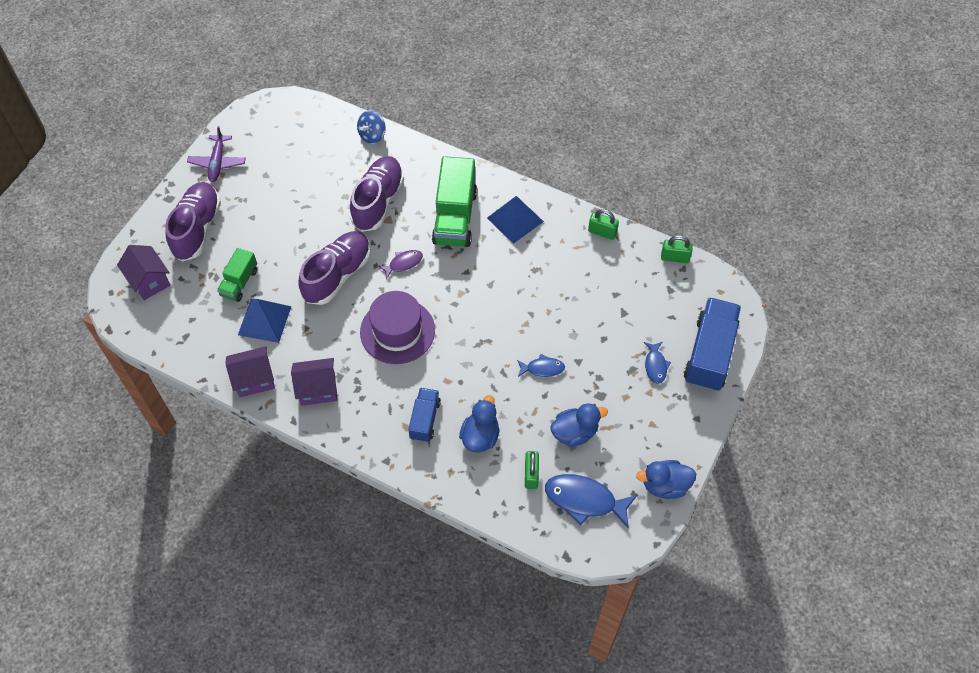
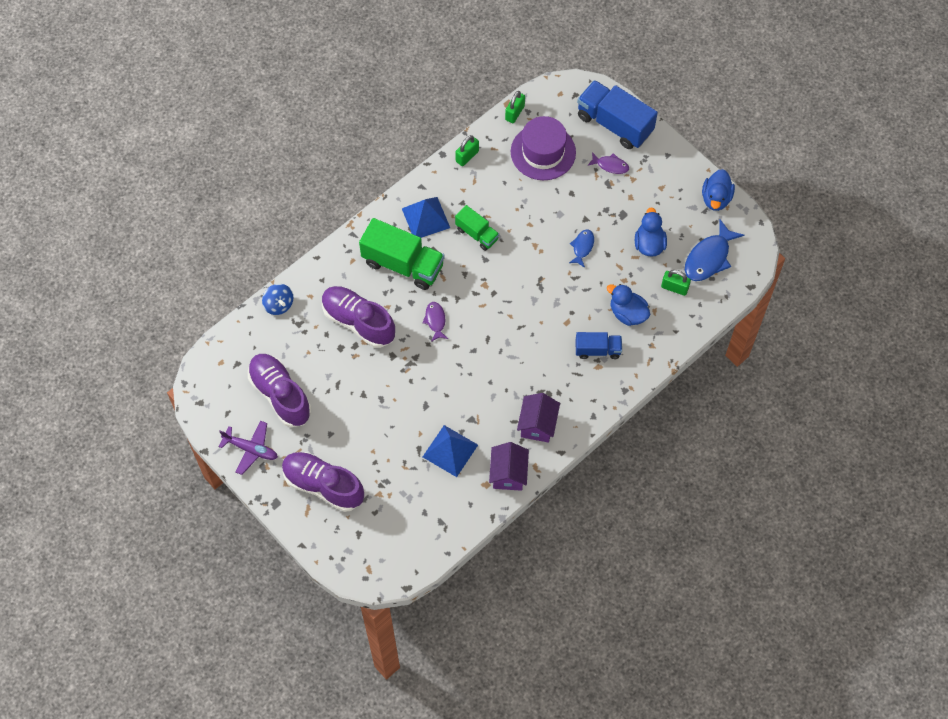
camera: 70 degrees left, 5 degrees up
(149, 281) = (366, 541): purple house -> none
(239, 282) = (400, 462): green truck -> green truck (477, 234)
(337, 275) = (426, 378): purple shoe -> purple shoe (280, 395)
(397, 331) = (503, 346): purple hat -> purple hat (543, 152)
(425, 420) = (597, 350): blue truck -> blue truck turned 150 degrees clockwise
(655, 365) = (610, 165): blue fish -> purple fish

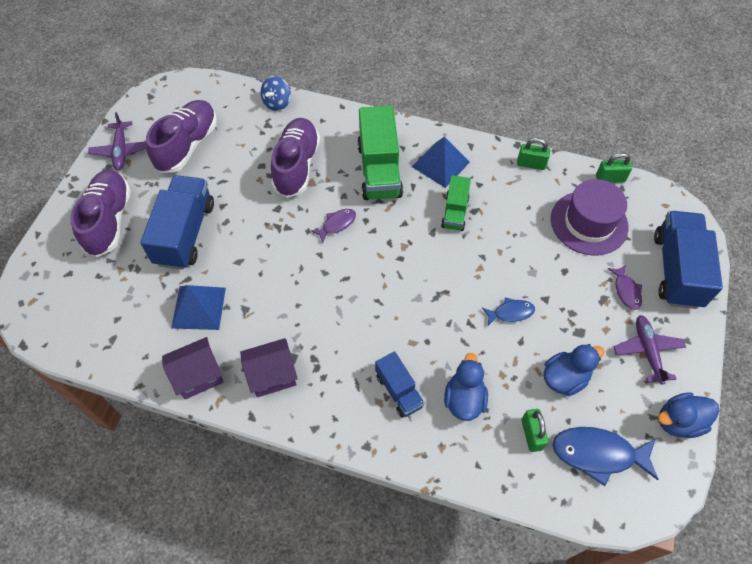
camera: 60 degrees right, 5 degrees down
(374, 433) = (185, 233): none -> blue truck
(660, 183) = (647, 351): none -> purple plane

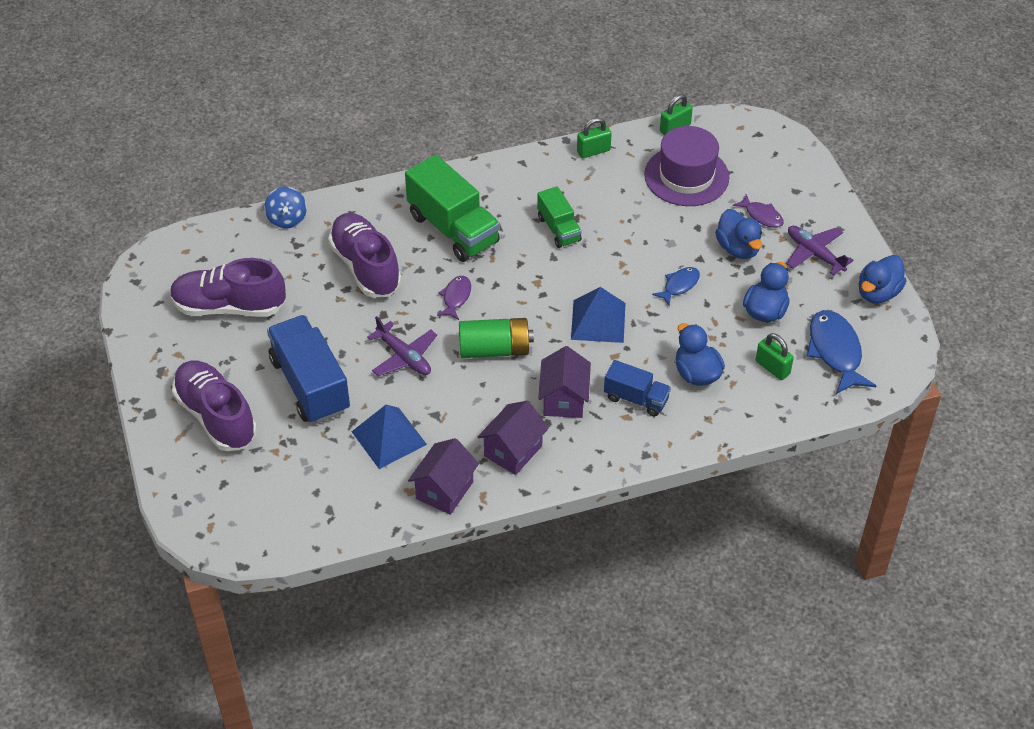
camera: 35 degrees left, 10 degrees down
(121, 150) = (159, 348): purple plane -> purple plane (404, 357)
(187, 145) = (229, 306): purple shoe -> purple shoe turned 75 degrees counterclockwise
(329, 282) = (494, 349): none -> green battery
(344, 356) = (564, 399): none -> purple house
(440, 164) = (508, 193): blue pyramid -> blue pyramid (598, 321)
(584, 308) = (738, 248): none -> blue duck
(598, 454) = (835, 352): blue fish -> blue fish turned 105 degrees clockwise
(676, 270) = (790, 177): blue truck -> none

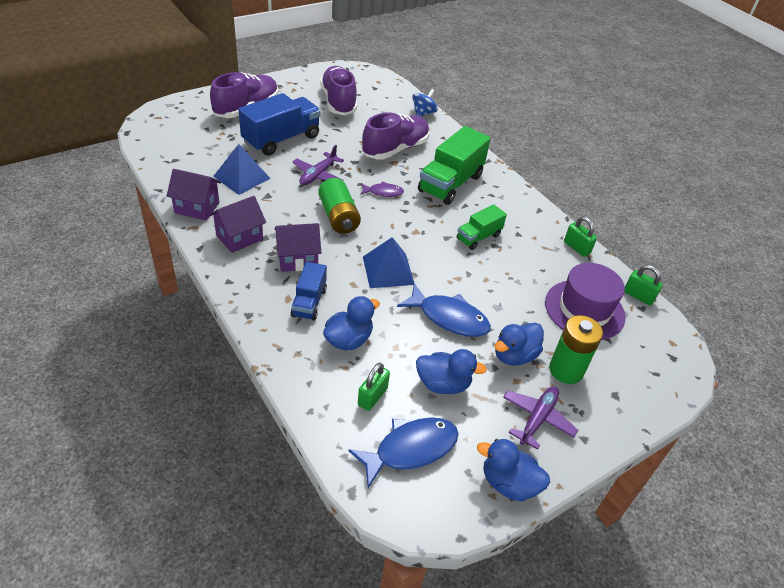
camera: 70 degrees right, 5 degrees down
(287, 219) = (423, 113): blue spinning top -> blue spinning top turned 150 degrees clockwise
(513, 451) = (239, 237): purple house -> purple house turned 60 degrees counterclockwise
(679, 285) = (449, 317): blue fish -> blue fish, size x1.79
(762, 216) = (566, 370): purple fish -> green battery

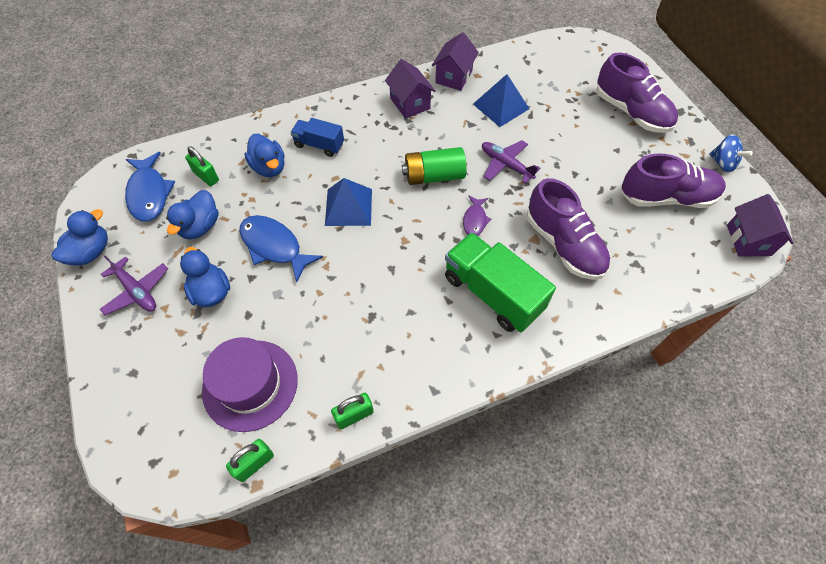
camera: 105 degrees right, 15 degrees up
(281, 139) = (572, 138): blue truck -> none
(298, 259) = (375, 141): purple house -> purple house (748, 240)
(423, 113) = (658, 293): blue spinning top -> blue spinning top (722, 163)
(449, 317) = (274, 246): blue fish -> blue fish turned 90 degrees clockwise
(478, 237) = (388, 301): green truck -> none
(566, 370) = (178, 335): green battery -> none

